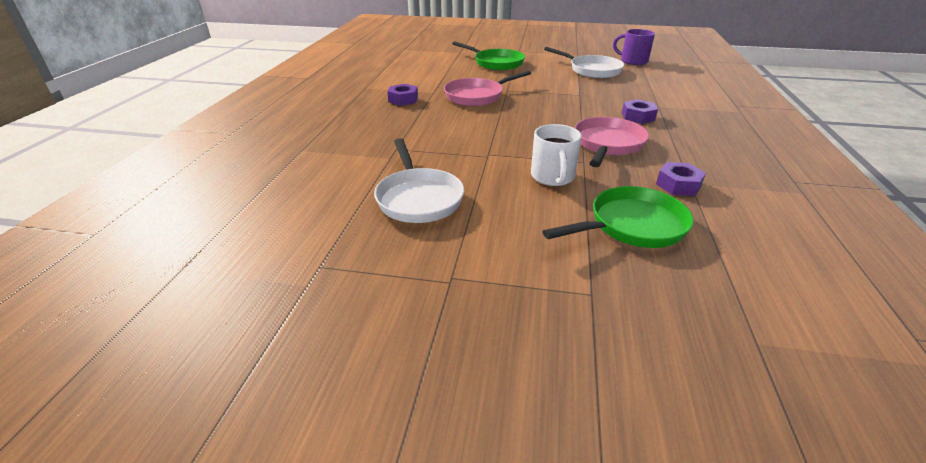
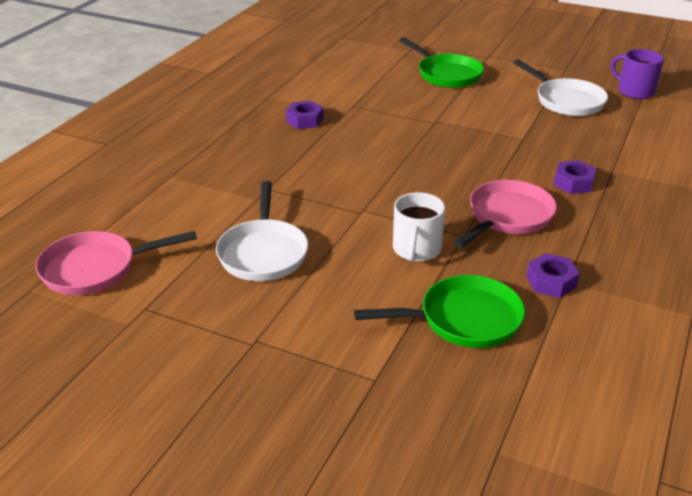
camera: 15 degrees right, 0 degrees up
(477, 96) = (394, 126): pink pan -> pink pan (95, 269)

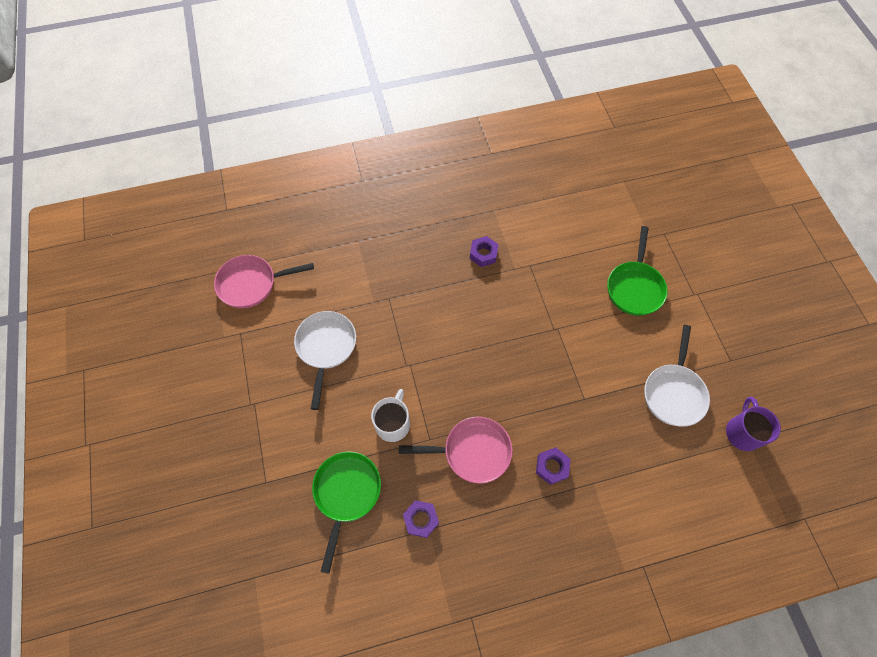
camera: 50 degrees right, 30 degrees up
(95, 269) = (251, 284): pink pan -> pink pan turned 45 degrees counterclockwise
(263, 253) = (326, 347): white pan -> white pan turned 135 degrees clockwise
(416, 250) = (393, 423): white mug -> white mug turned 135 degrees clockwise
(463, 320) = (346, 493): green pan -> green pan turned 120 degrees counterclockwise

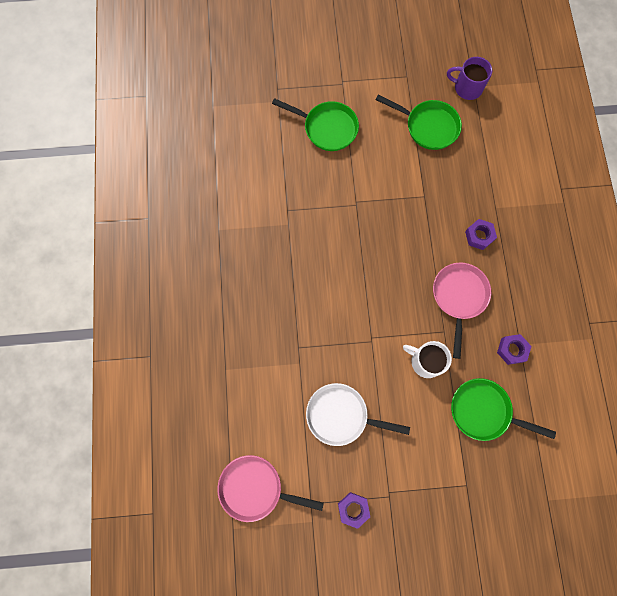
camera: 80 degrees left, 10 degrees up
(251, 284) = (255, 488): pink pan -> pink pan turned 105 degrees clockwise
(483, 254) = (267, 249): purple nut -> purple nut (353, 509)
(673, 392) = (428, 126): white pan -> green pan

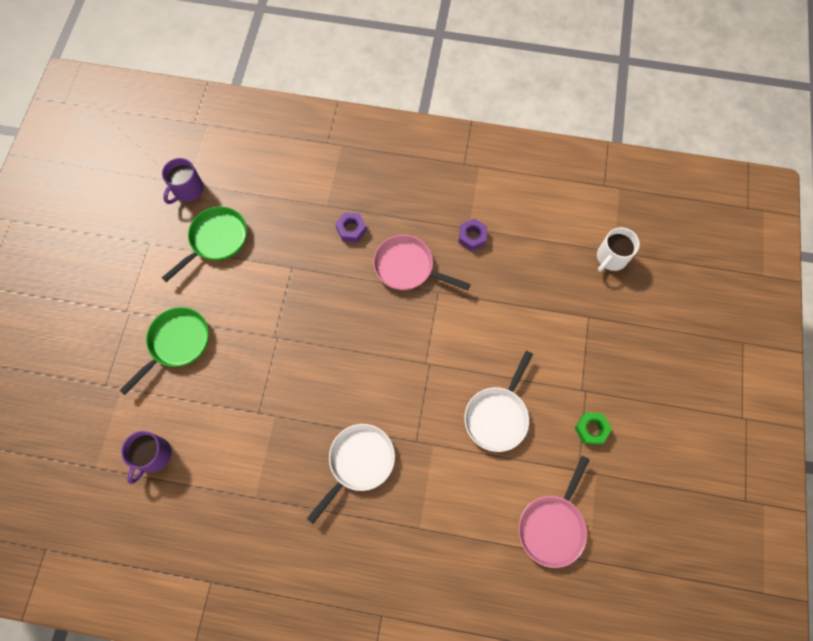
camera: 75 degrees left, 5 degrees down
(232, 143) = (153, 456): none -> purple mug
(267, 303) = (359, 462): none -> white pan
(353, 509) = (591, 429): purple nut -> green nut
(425, 361) = (463, 318): white mug -> white mug (611, 258)
(484, 411) = (523, 280): green pan -> none

